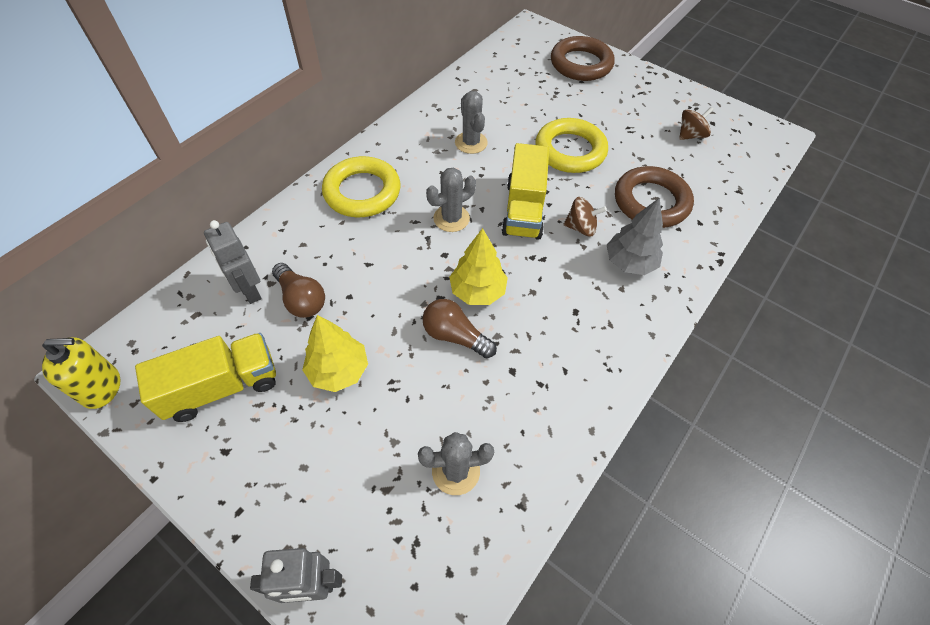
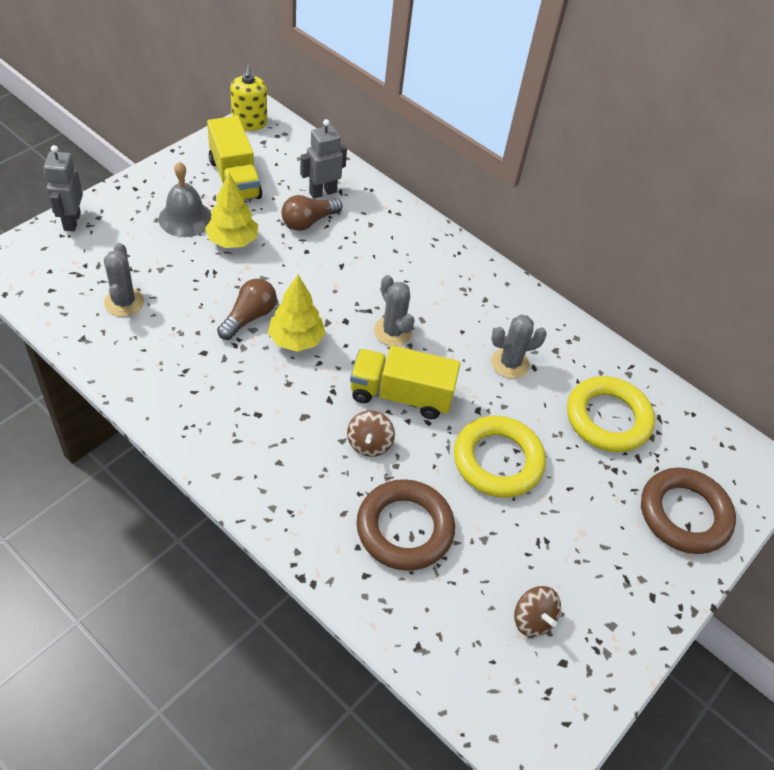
camera: 90 degrees right, 5 degrees down
(300, 431) = (185, 218): none -> grey bell
(362, 192) = (434, 267): yellow ring -> yellow ring (608, 418)
(629, 263) = (312, 479): grey tree -> none

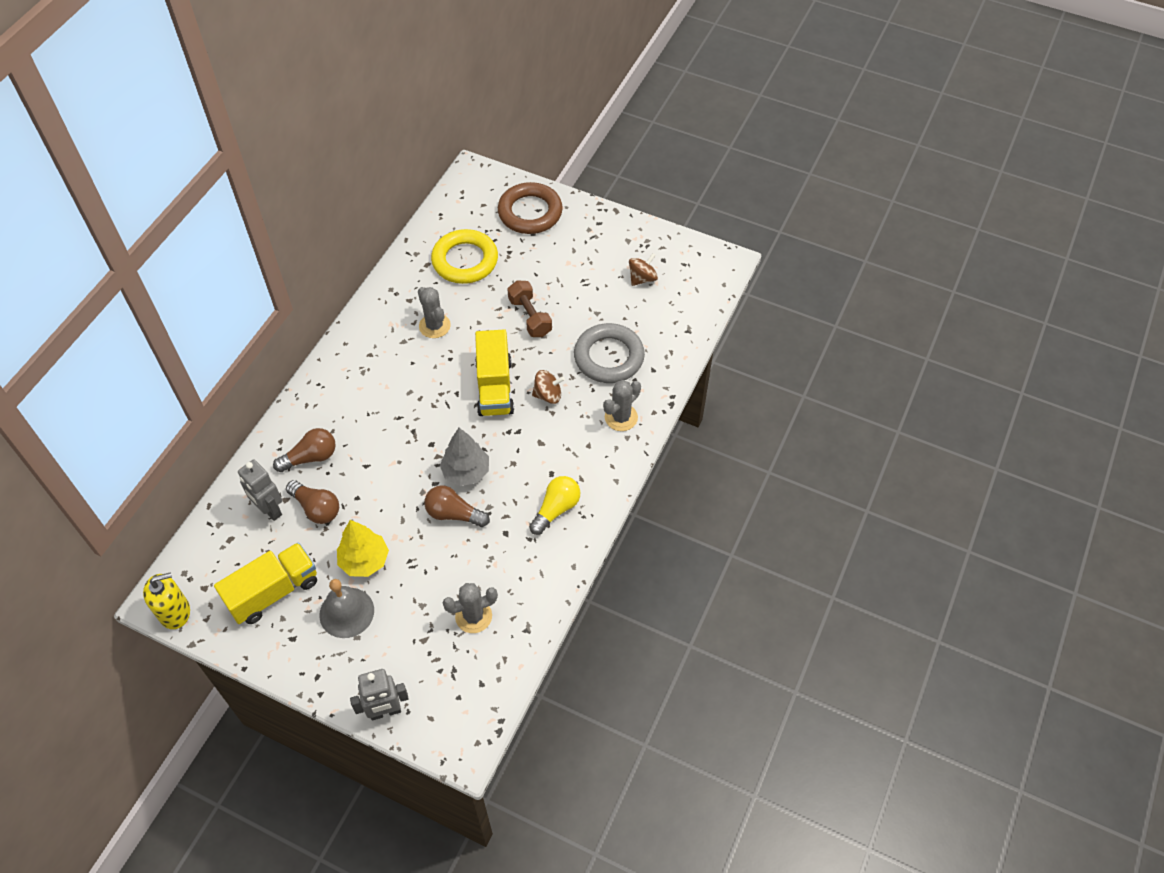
camera: 100 degrees left, 5 degrees up
(208, 404) = (556, 509): none -> yellow light bulb
(296, 340) = (466, 472): yellow tree -> grey tree
(369, 229) = (310, 457): none -> brown light bulb
(393, 332) = (431, 408): grey cactus -> grey cactus (621, 417)
(404, 528) = (609, 357): brown ring -> grey ring
(498, 460) = (530, 317): yellow ring -> brown dumbbell

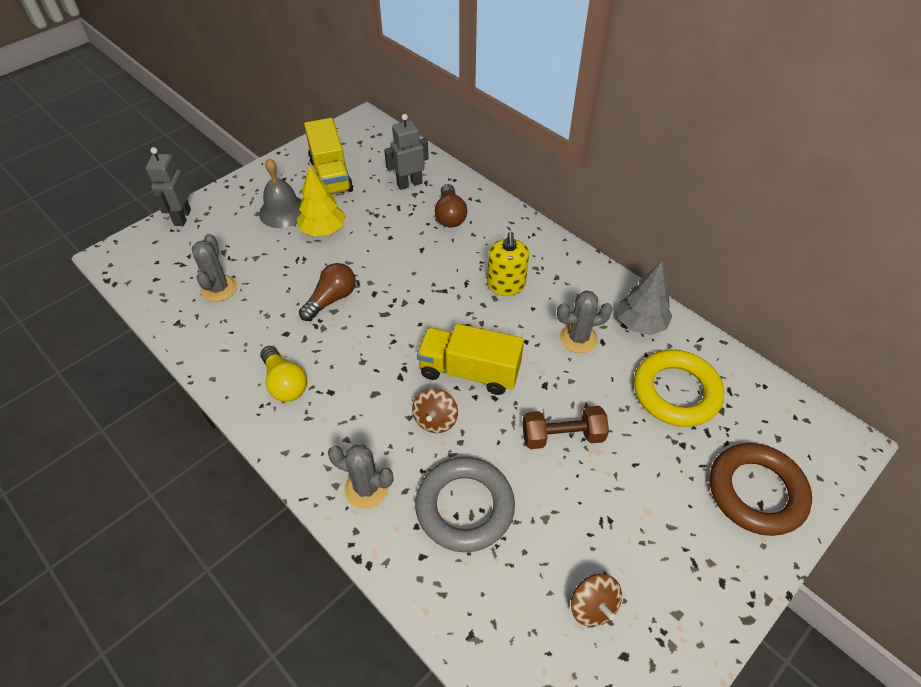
camera: 110 degrees right, 5 degrees down
(175, 612) = (349, 126): yellow soap dispenser -> yellow soap dispenser (506, 285)
(316, 508) = (394, 210): brown light bulb -> none
(466, 472) = (373, 320): grey tree -> grey tree (640, 323)
(621, 417) = (366, 488): grey cactus -> grey cactus turned 45 degrees counterclockwise

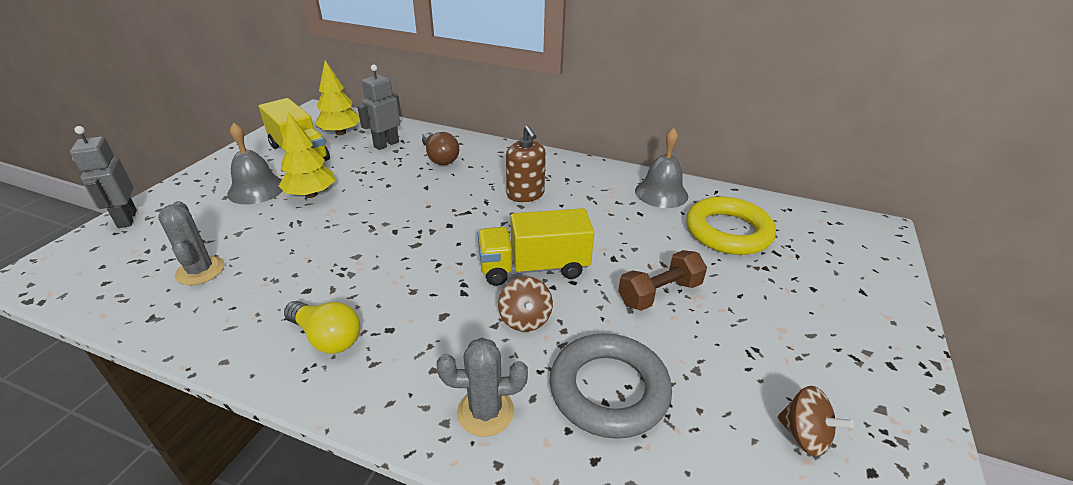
camera: 25 degrees left, 15 degrees down
(331, 299) = (348, 247): brown light bulb -> none
(375, 157) = (341, 133): none -> yellow tree
(506, 285) = (525, 194): yellow soap dispenser -> brown soap dispenser
(578, 338) = (617, 216): grey cactus -> none
(640, 323) = (661, 193): grey tree -> grey bell
(756, 492) = (851, 283): brown ring -> none

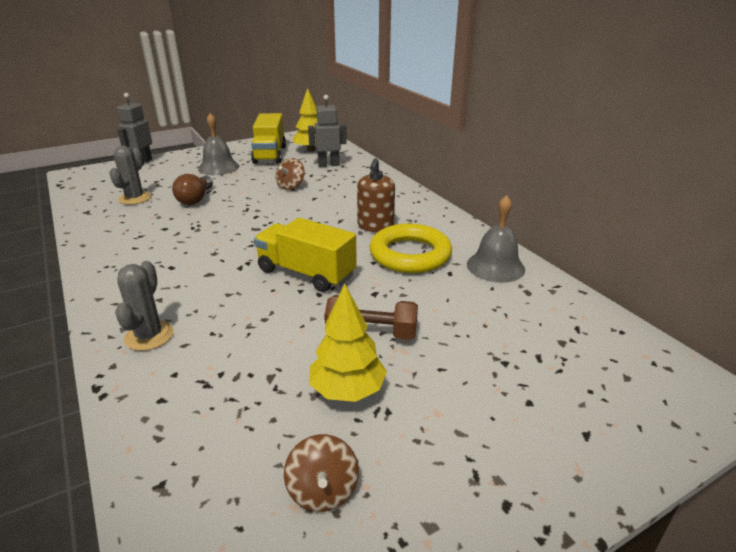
camera: 40 degrees right, 5 degrees down
(311, 194) = (241, 179): yellow tree -> yellow tree (347, 390)
(327, 337) = (137, 256): yellow light bulb -> none
(440, 158) = (351, 183): brown light bulb -> brown light bulb (195, 199)
(485, 412) = (149, 336): grey cactus -> grey cactus turned 60 degrees clockwise
(525, 319) = (251, 300): brown spinning top -> brown spinning top (291, 186)
(609, 390) = (234, 368): grey ring -> none
(728, 231) = (514, 320): yellow ring -> yellow ring (410, 254)

